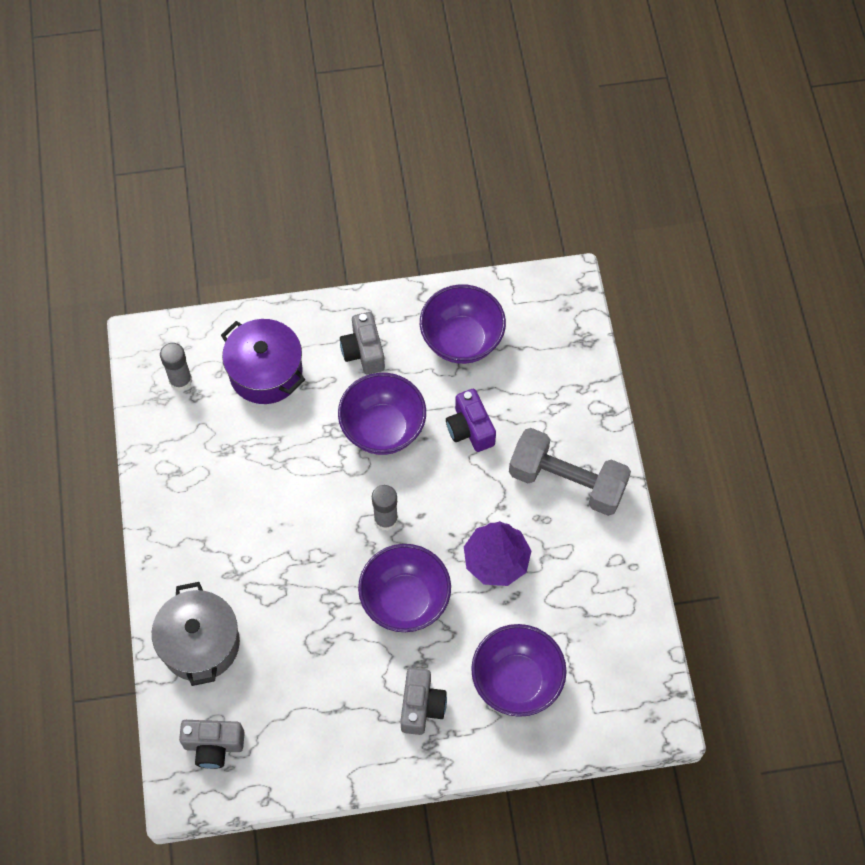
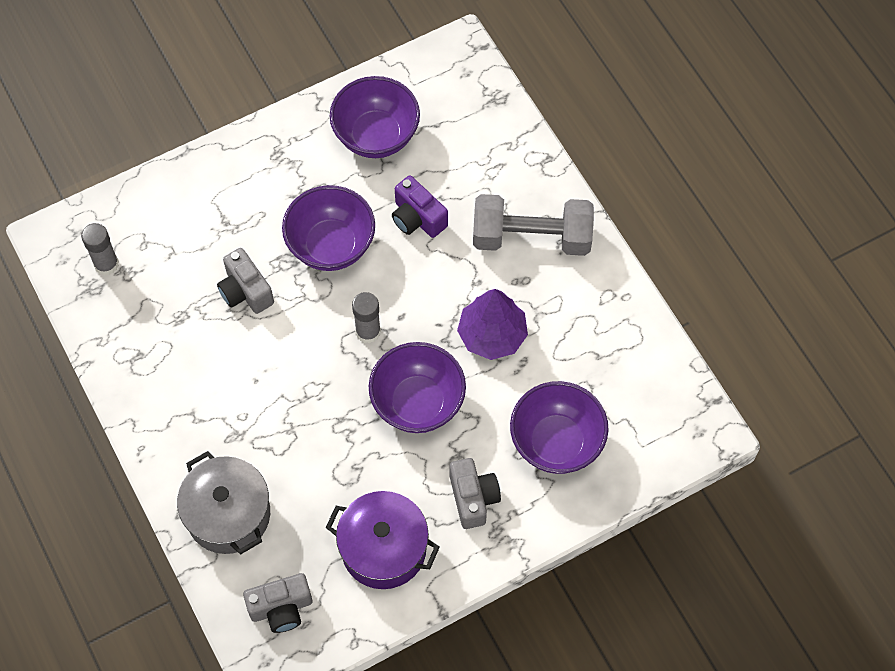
camera: 20 degrees left, 0 degrees up
(266, 372) = (191, 228): purple pot -> purple pot (383, 549)
(363, 351) = (282, 177): grey camera -> grey camera (245, 291)

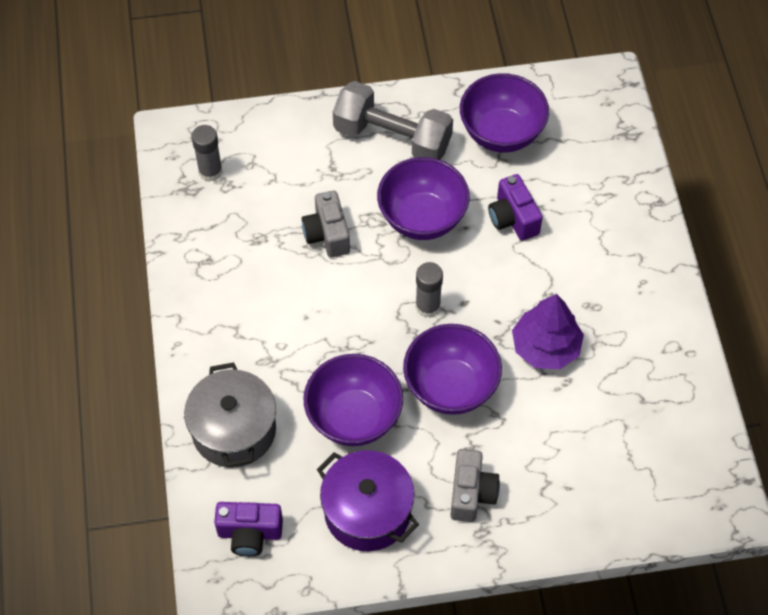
camera: 20 degrees right, 5 degrees down
(281, 608) = (250, 533): grey camera -> purple camera
(531, 237) = (617, 269): grey dumbbell -> grey dumbbell (392, 138)
(556, 442) = (572, 468): purple bowl -> purple bowl (354, 417)

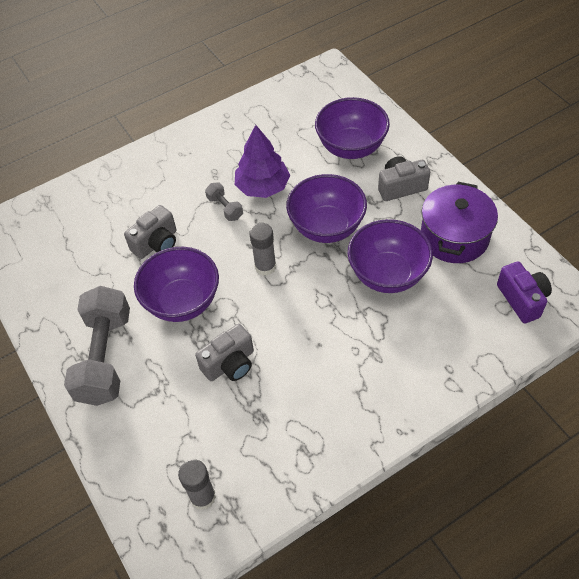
camera: 110 degrees left, 5 degrees down
(234, 430) = (449, 349): grey pot -> none
(501, 133) = (72, 280): purple bowl -> purple bowl (351, 147)
(513, 218) = (156, 243): purple camera -> grey camera
(532, 298) = (225, 208): none -> grey dumbbell

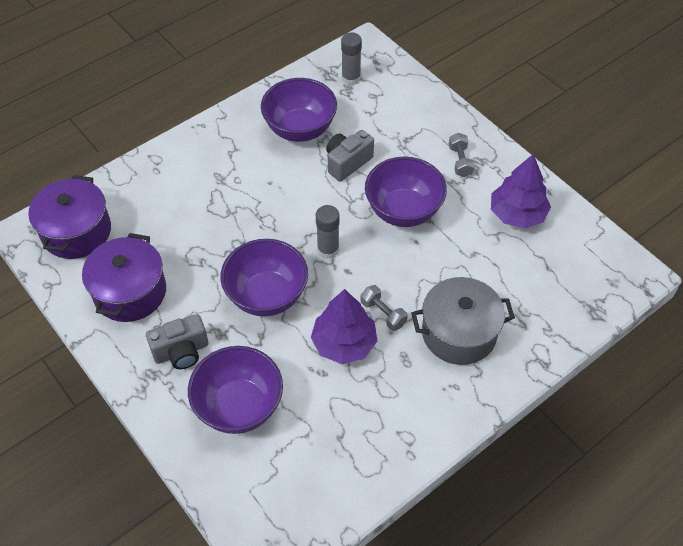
camera: 170 degrees right, 0 degrees up
(70, 292) = (517, 214): none -> purple tree
(105, 357) = (460, 161): grey dumbbell -> grey dumbbell, size x0.45
(156, 243) = (448, 268): grey camera -> none
(165, 190) = (459, 333): none -> grey pot
(387, 275) = (204, 248): purple bowl -> purple bowl (300, 129)
(522, 299) = (76, 232): purple camera -> purple pot

